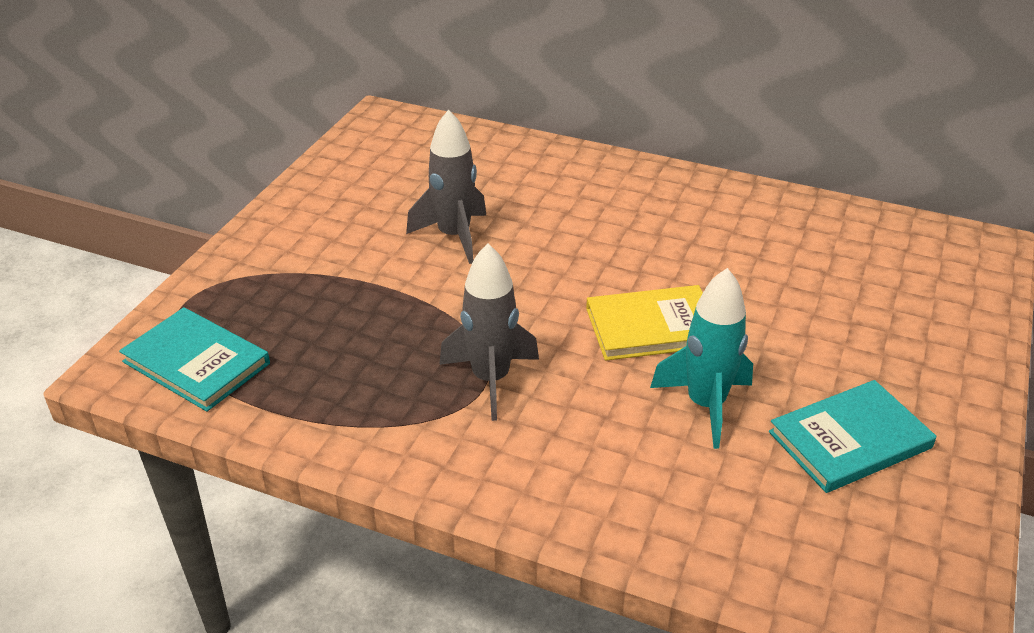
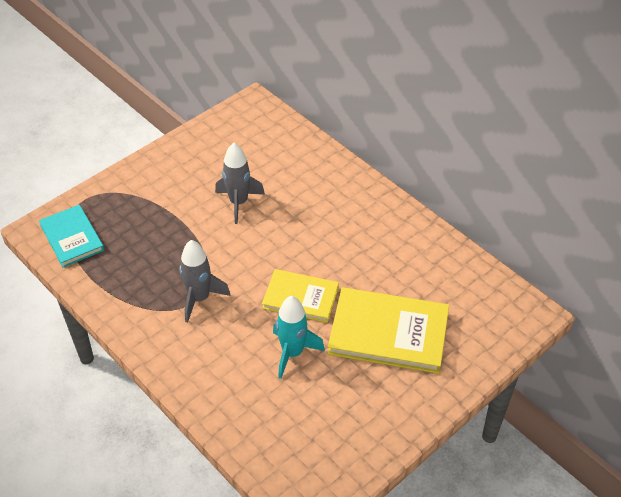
camera: 25 degrees right, 10 degrees up
(822, 330) = (388, 333): none -> yellow book
(850, 440) = (349, 400): turquoise book -> none

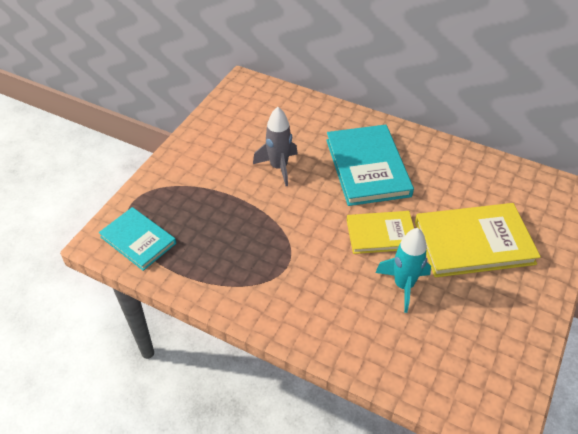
camera: 20 degrees left, 0 degrees up
(199, 298) = (291, 261): grey rocket -> none
(327, 227) = (367, 167): none -> turquoise book

